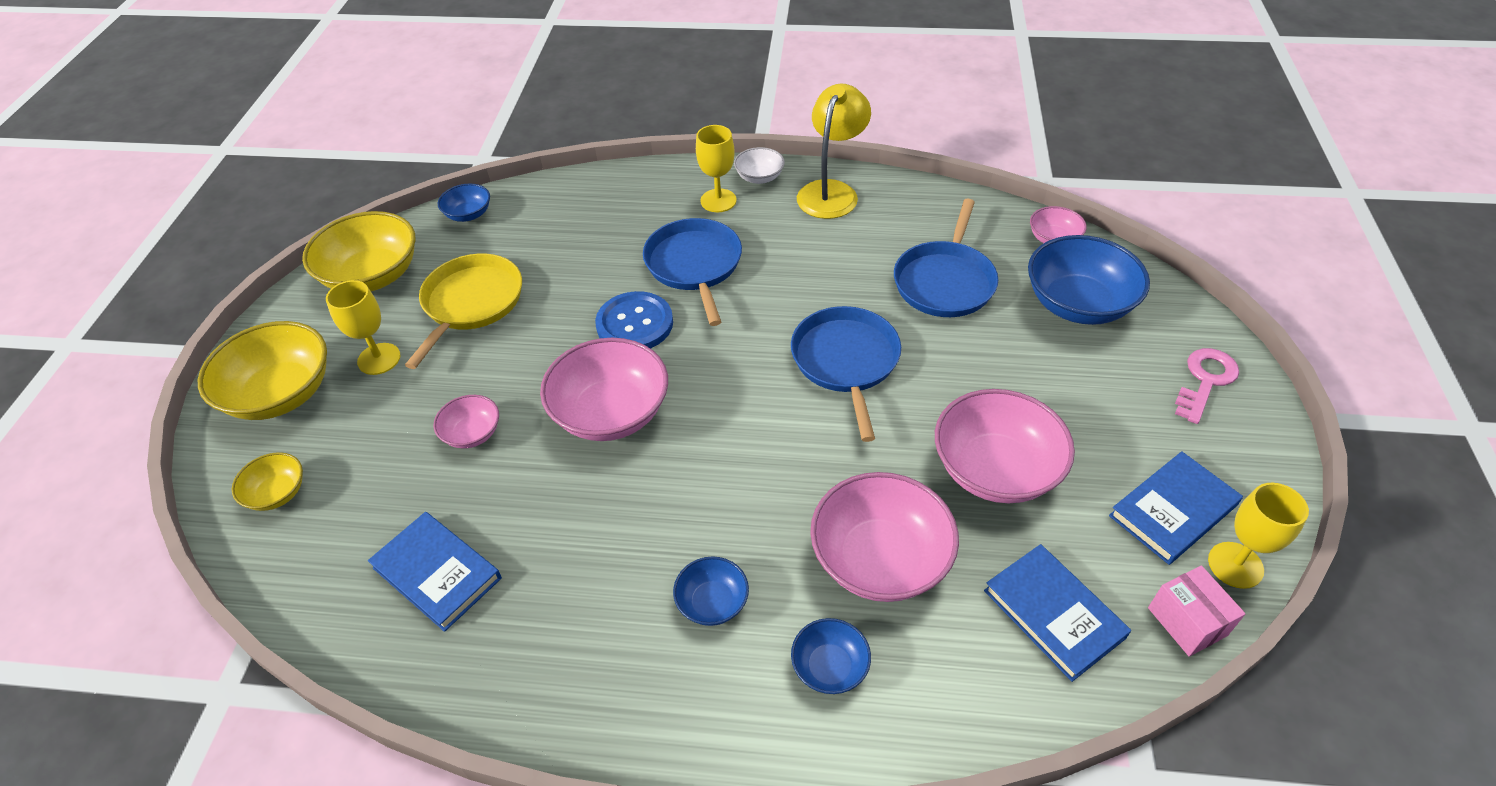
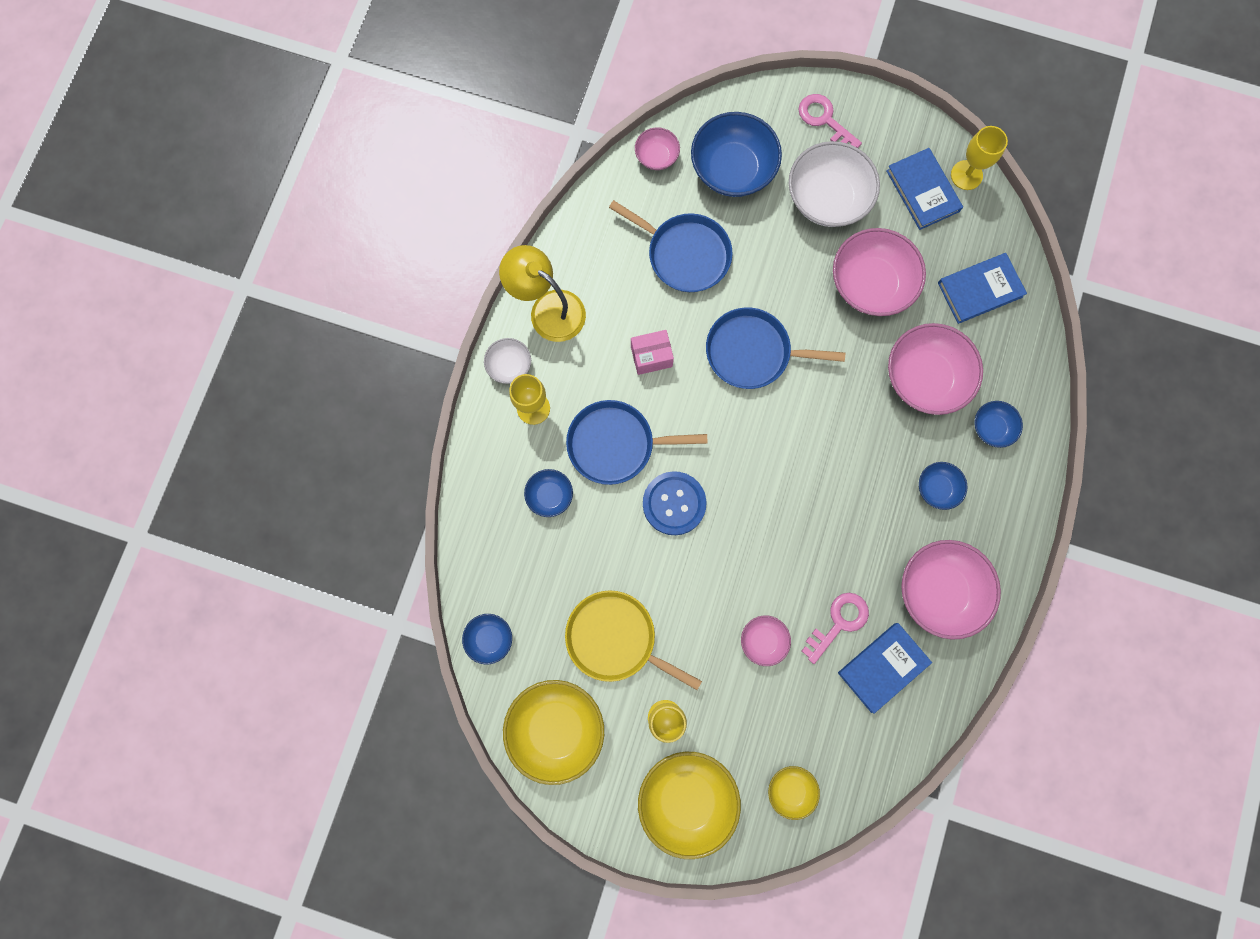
camera: 80 degrees left, 30 degrees up
(498, 510) = (838, 623): none -> pink key
(611, 413) = (765, 534): pink bowl -> pink bowl (939, 591)
(626, 228) = (550, 495): none -> blue bowl
(1094, 401) = (827, 198): none -> white bowl
(1187, 621) = (997, 219): pink box -> pink box (651, 356)

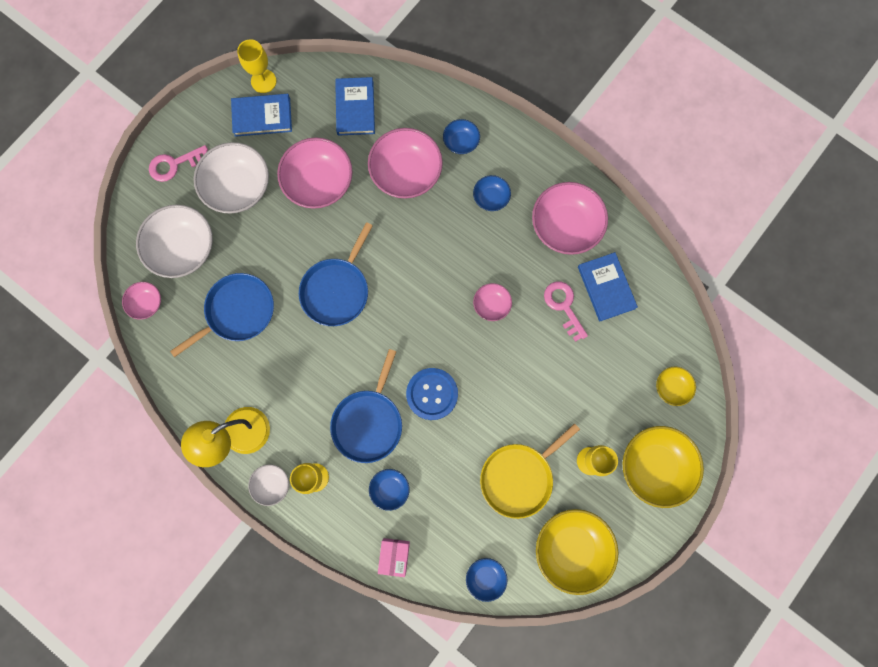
camera: 70 degrees left, 0 degrees up
(651, 356) = (309, 368): pink box -> pink box (394, 555)
(732, 169) = (183, 249): blue bowl -> white bowl
(763, 640) = (558, 366): pink bowl -> pink bowl (491, 305)

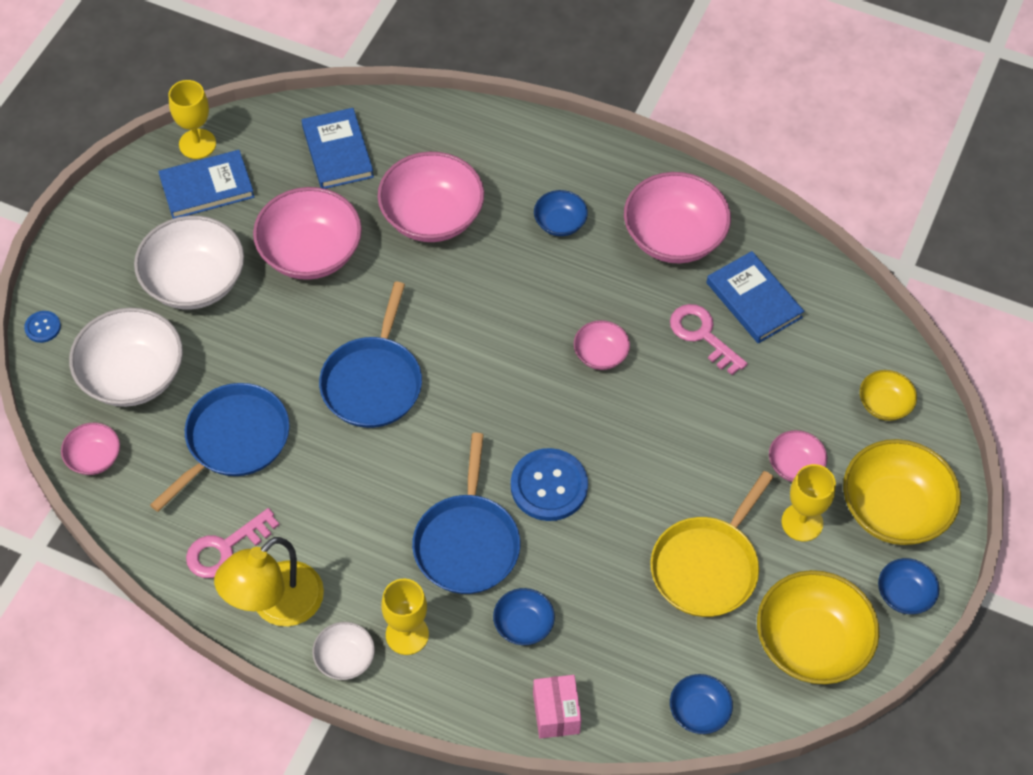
camera: 15 degrees left, 20 degrees down
(134, 199) = (43, 327): none -> blue button
(175, 164) = (93, 271): pink key -> pink key (226, 548)
(461, 142) = (498, 164): blue bowl -> blue bowl (904, 594)
(598, 418) = (795, 465): none -> pink bowl

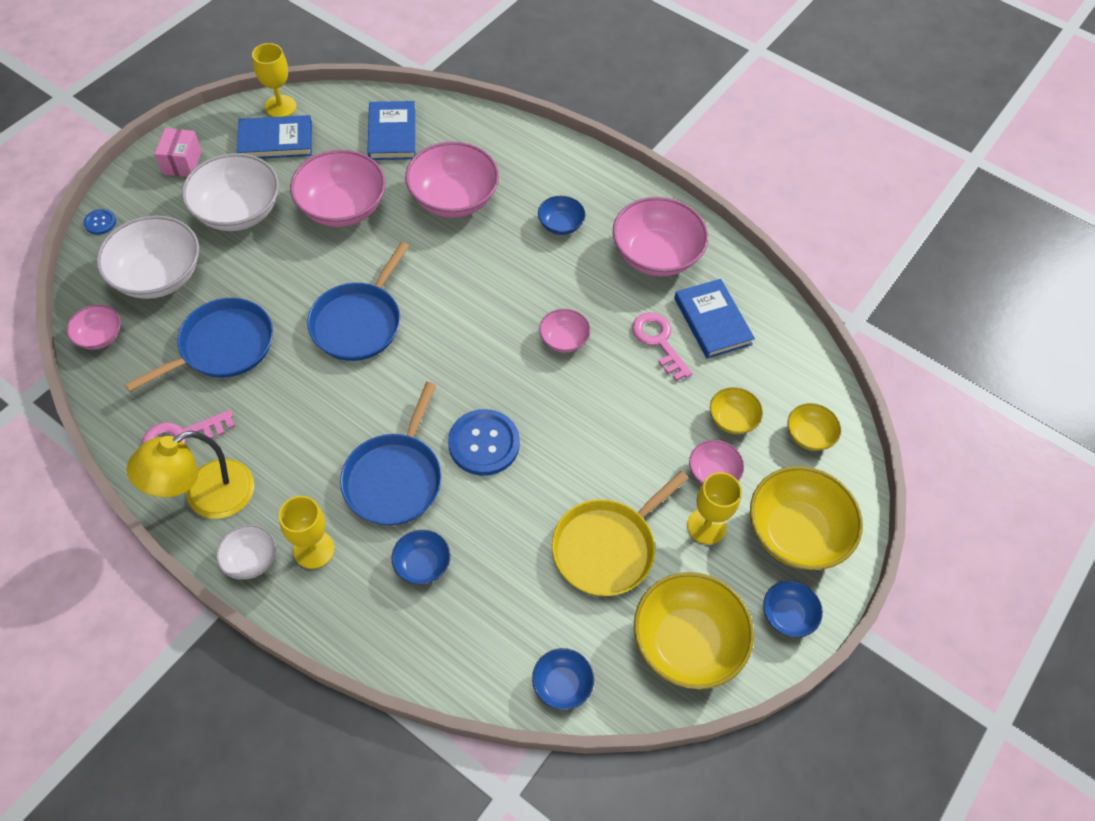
camera: 10 degrees right, 0 degrees up
(556, 713) = (426, 655): pink box -> pink box (182, 163)
(801, 404) = (732, 419): none -> yellow bowl

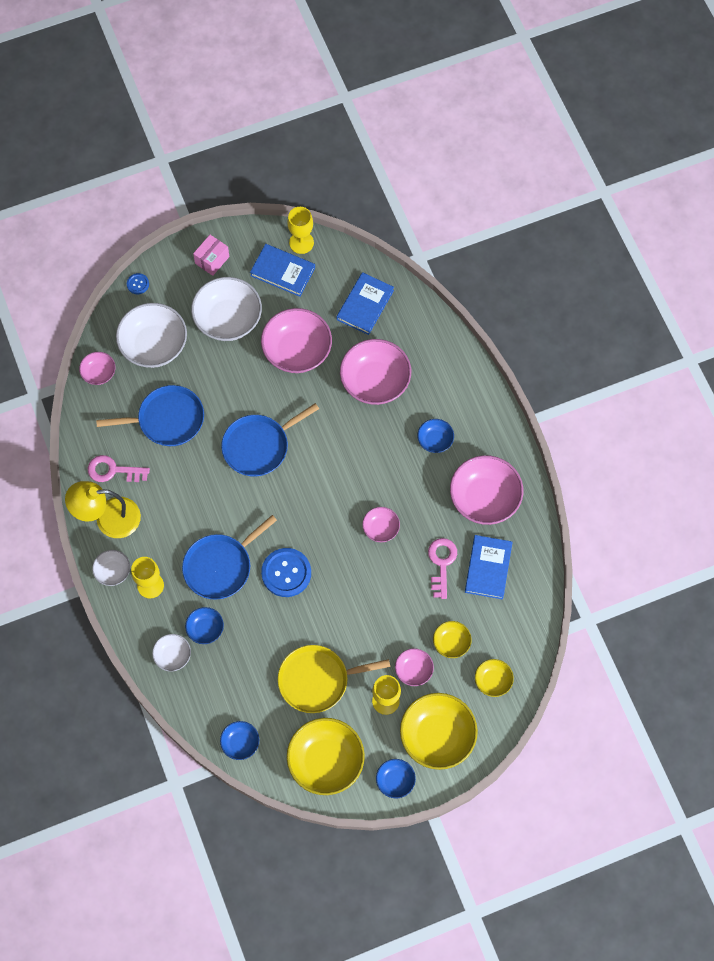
camera: 35 degrees right, 10 degrees up
(398, 622) = (173, 656): none -> white bowl

